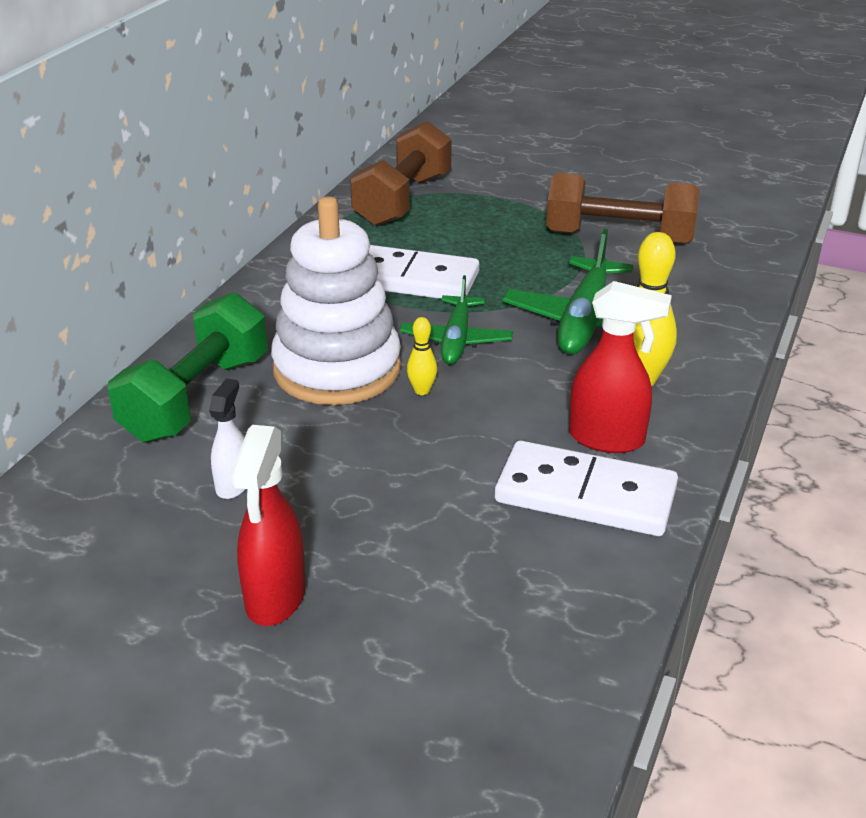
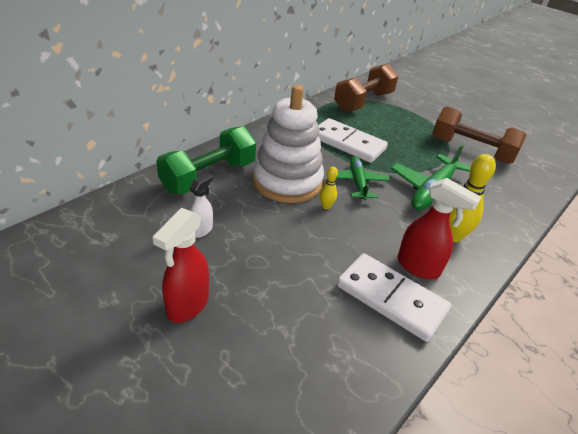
camera: 15 degrees right, 5 degrees up
(456, 340) = (357, 183): green plane -> green plane turned 150 degrees clockwise

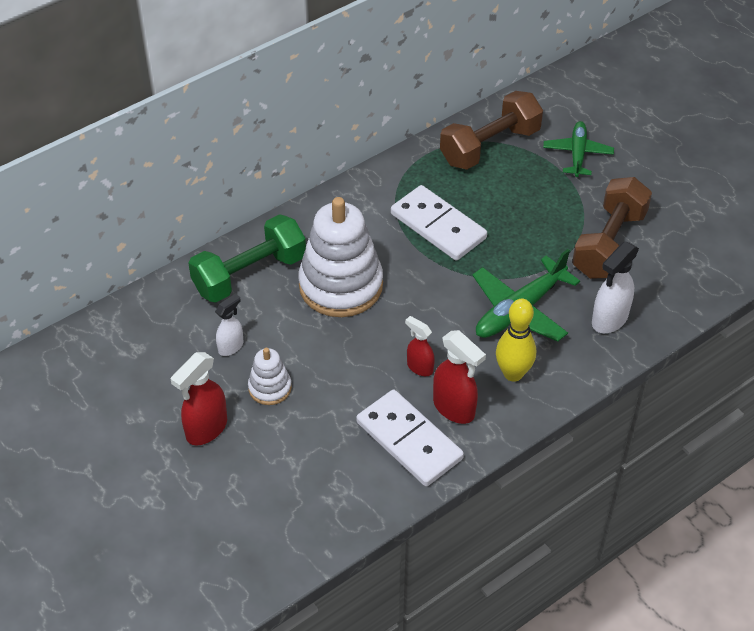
camera: 15 degrees right, 10 degrees up
(245, 262) = (270, 388): none -> white stacking toy
(326, 206) = (377, 324): yellow bowling pin -> none
(357, 183) = (427, 292): green plane -> green plane (577, 154)
(374, 236) = (419, 367): none -> red spray bottle
(471, 150) = (609, 244): brown dumbbell -> brown dumbbell turned 75 degrees clockwise
(501, 195) = (609, 320): none -> white spray bottle

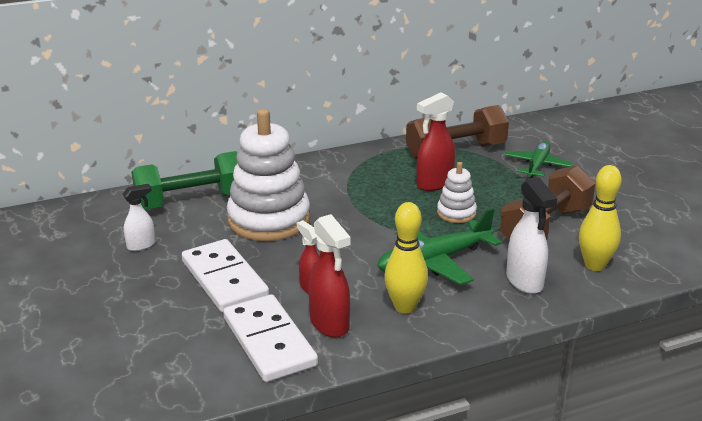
camera: 15 degrees right, 20 degrees down
(206, 429) = (76, 299): red spray bottle -> red spray bottle (434, 184)
(270, 388) = (157, 279): white stacking toy -> white stacking toy (456, 213)
(438, 226) = (382, 194): white domino -> white domino (224, 279)
(609, 320) = (525, 282): white spray bottle -> white spray bottle turned 75 degrees counterclockwise
(665, 285) = (594, 265): none -> yellow bowling pin

